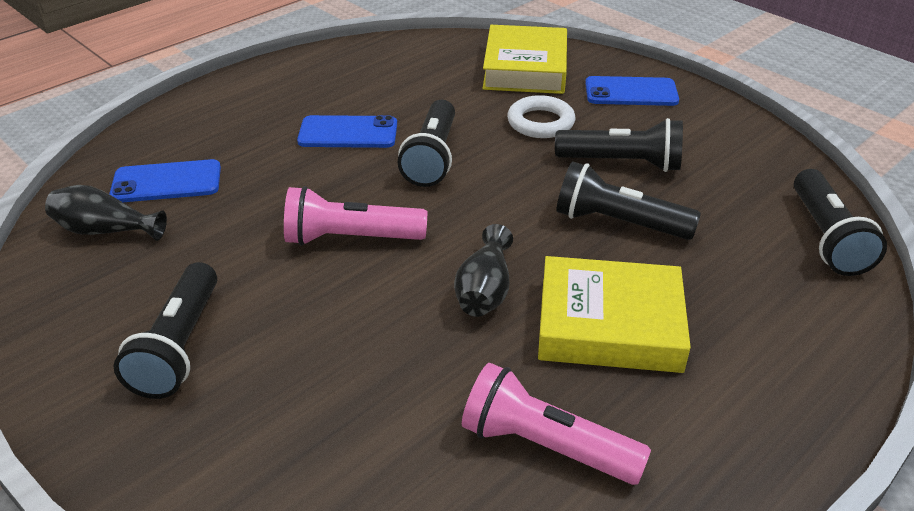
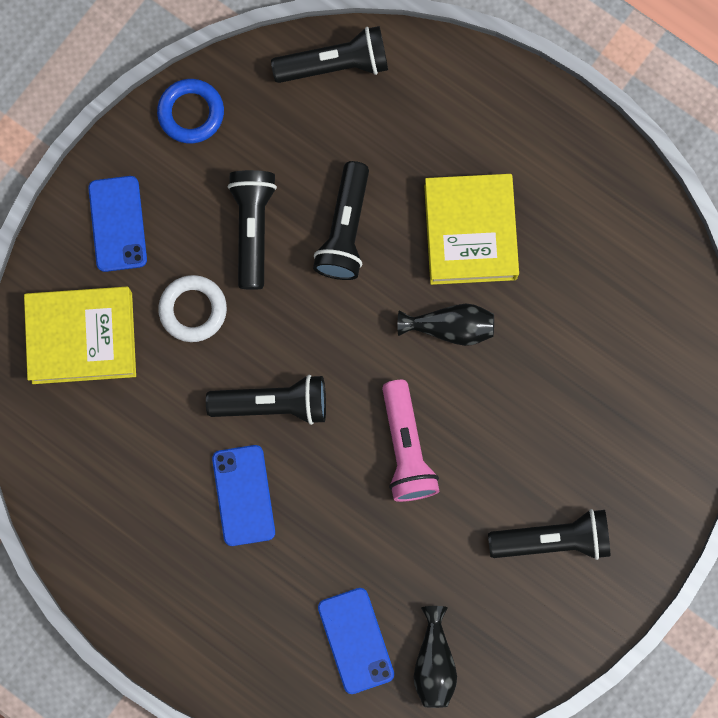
camera: 100 degrees left, 40 degrees up
(546, 445) = (589, 267): pink flashlight -> none
(749, 139) = (191, 113): none -> blue ring

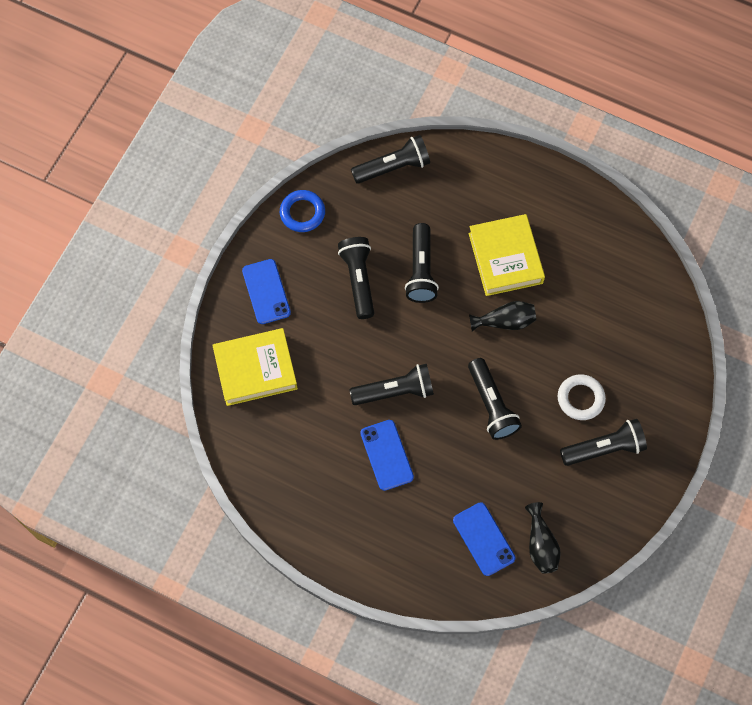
camera: 10 degrees left, 10 degrees down
(193, 310) = (328, 339): white ring -> white ring (580, 398)
(405, 448) = (491, 405): pink flashlight -> black flashlight

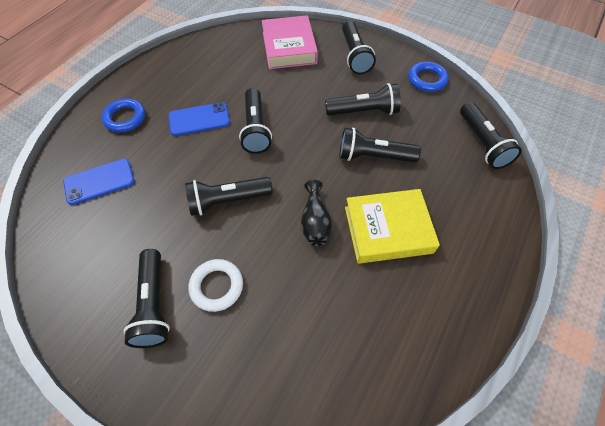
camera: 95 degrees right, 10 degrees down
(255, 369) = (289, 47): yellow book -> pink book
(266, 291) = (354, 56): blue phone -> black flashlight
(393, 539) = (125, 118): none -> blue ring
(541, 544) = (74, 228): black vase -> none

